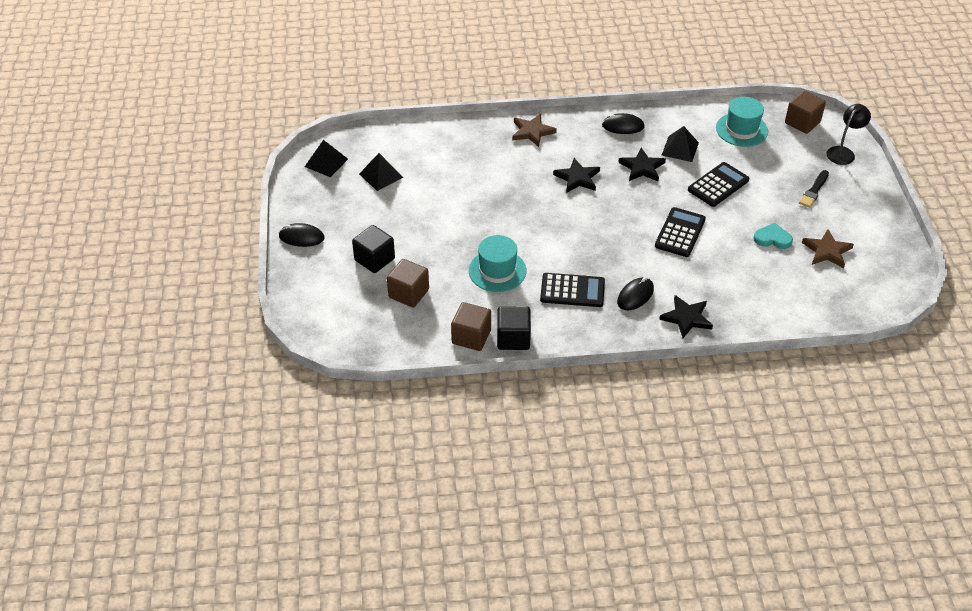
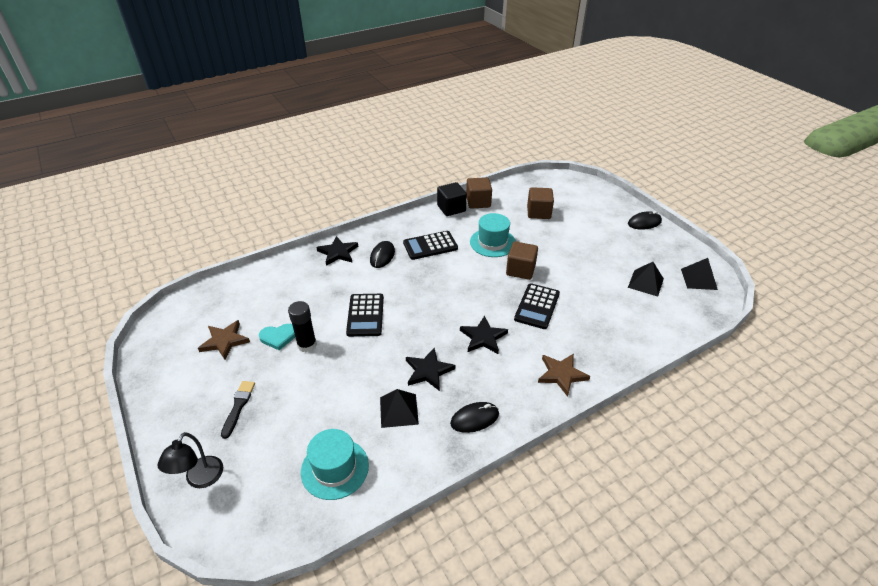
camera: 155 degrees right, 5 degrees down
(374, 259) = (581, 224): black cube -> none
(718, 185) = (343, 377): black calculator -> black calculator (537, 306)
(745, 222) = (307, 345): none -> black glue stick
(802, 123) = (256, 514): brown cube -> brown cube (520, 270)

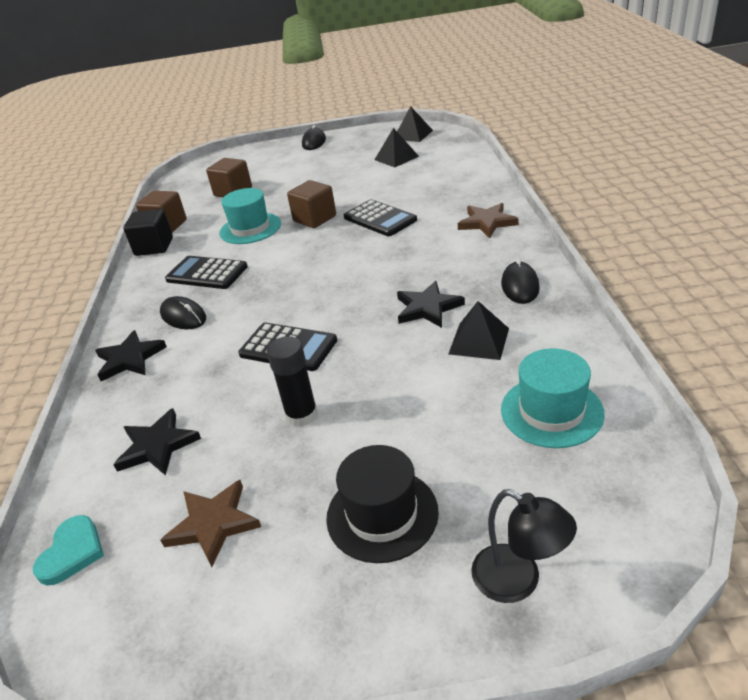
camera: 60 degrees left, 5 degrees down
(238, 406) = (382, 514): black brush -> black hat
(278, 337) = (259, 448): turquoise heart -> turquoise heart (72, 552)
(430, 246) = (207, 273): black calculator -> black calculator turned 105 degrees clockwise
(483, 337) = (400, 260): black star -> black star (157, 446)

